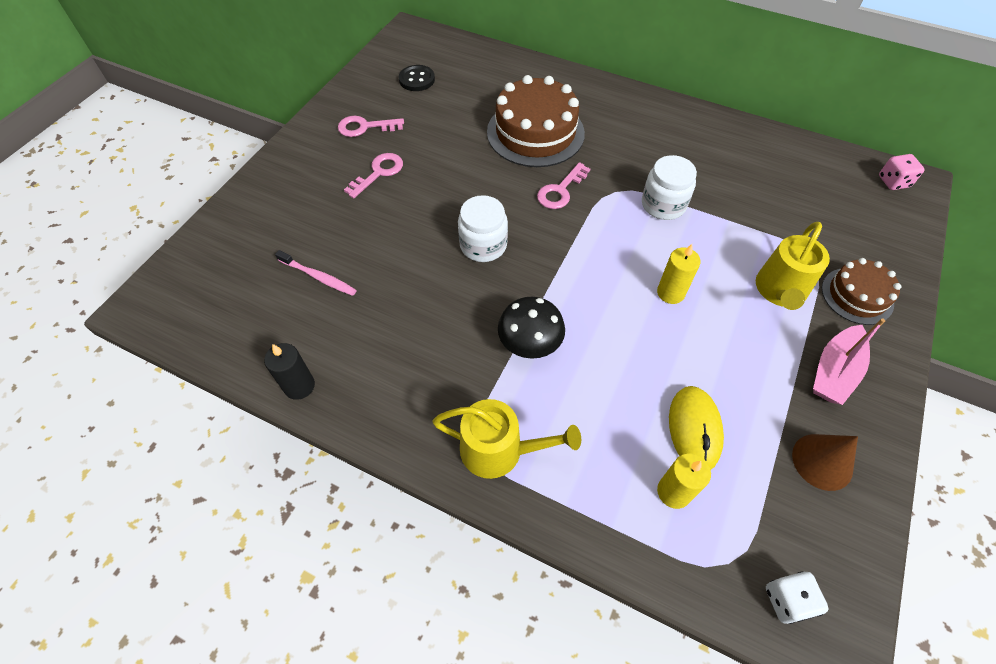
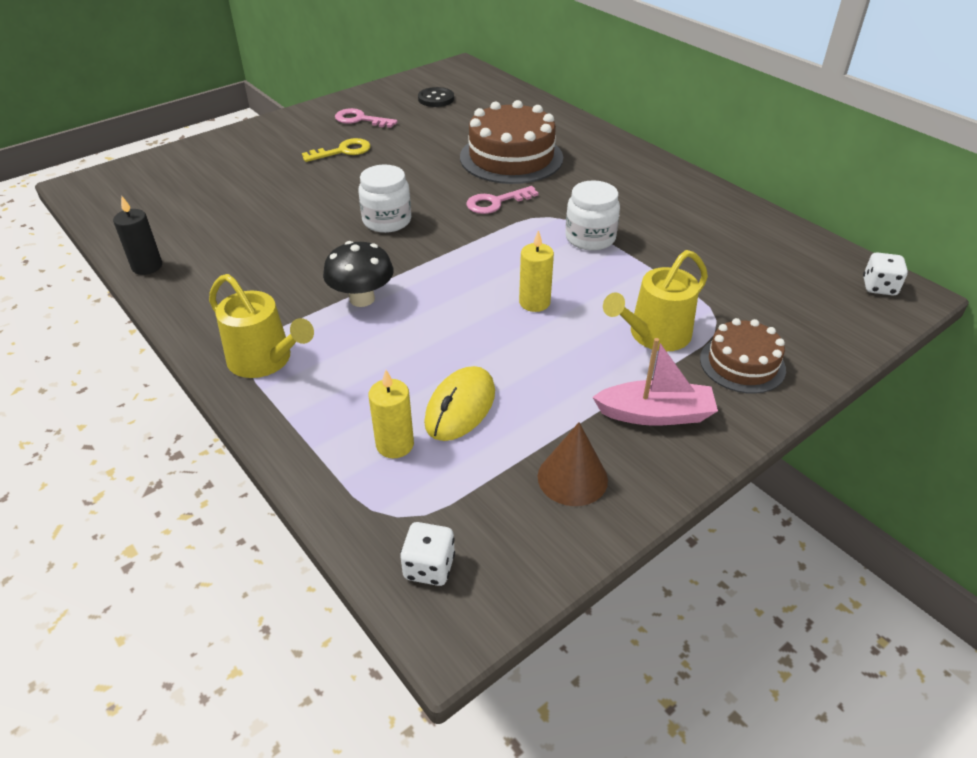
camera: 25 degrees right, 15 degrees down
(318, 277) = (229, 204): pink toothbrush -> none
(378, 173) = (343, 151): pink key -> yellow key
(834, 371) = (655, 414): pink boat -> pink boat turned 150 degrees counterclockwise
(893, 182) = (879, 287): pink dice -> white dice

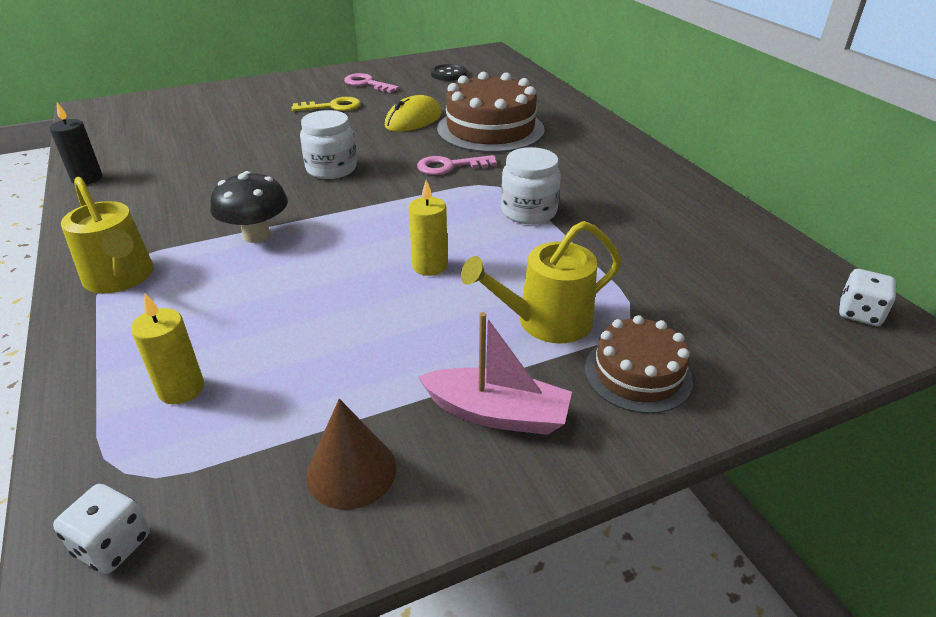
camera: 15 degrees right, 5 degrees down
(460, 407) = (278, 362): yellow mouse -> yellow mouse (413, 120)

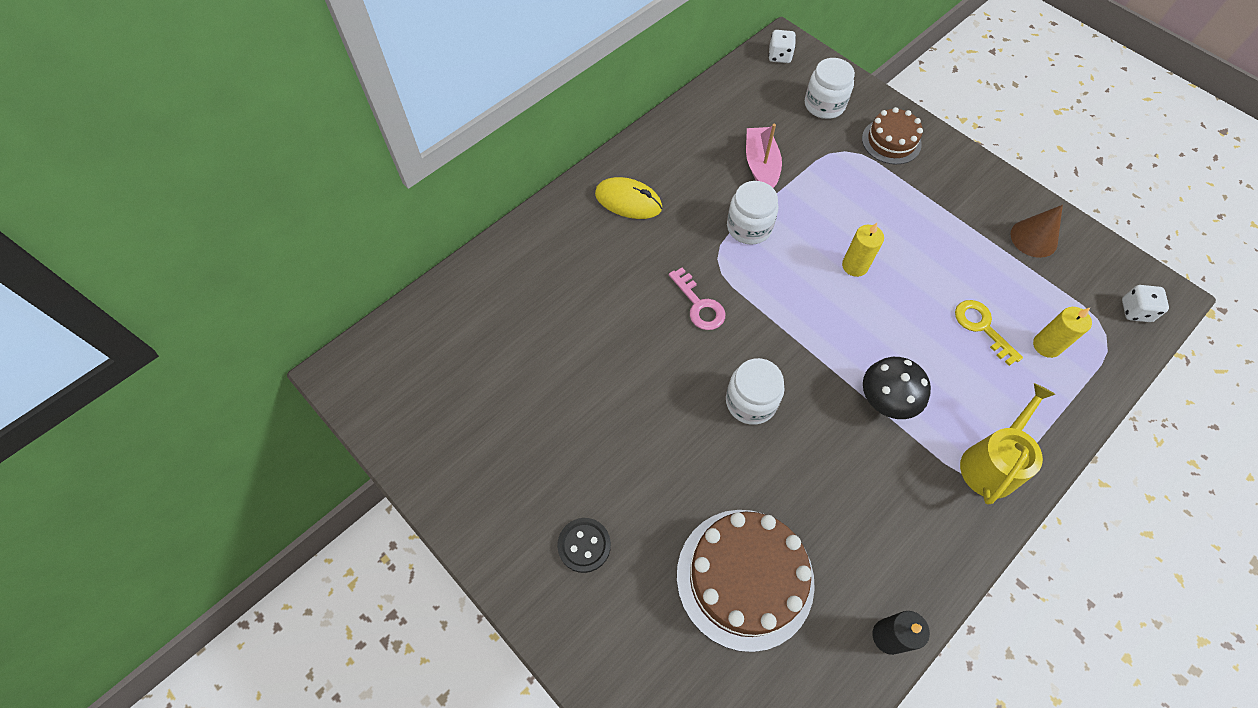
camera: 110 degrees left, 25 degrees up
(333, 107) = (601, 480): yellow key -> yellow key (982, 327)
(367, 84) = (512, 476): pink key -> none
(413, 120) = (607, 375): yellow mouse -> yellow mouse (628, 201)
(448, 74) = (449, 392): black button -> black button (584, 545)
(490, 129) = (603, 297): brown cake -> brown cake (745, 578)
(497, 413) = (959, 192): pink boat -> pink boat (761, 166)
(546, 322) = (873, 188): yellow watering can -> none
(736, 327) = (824, 105): none -> white jar

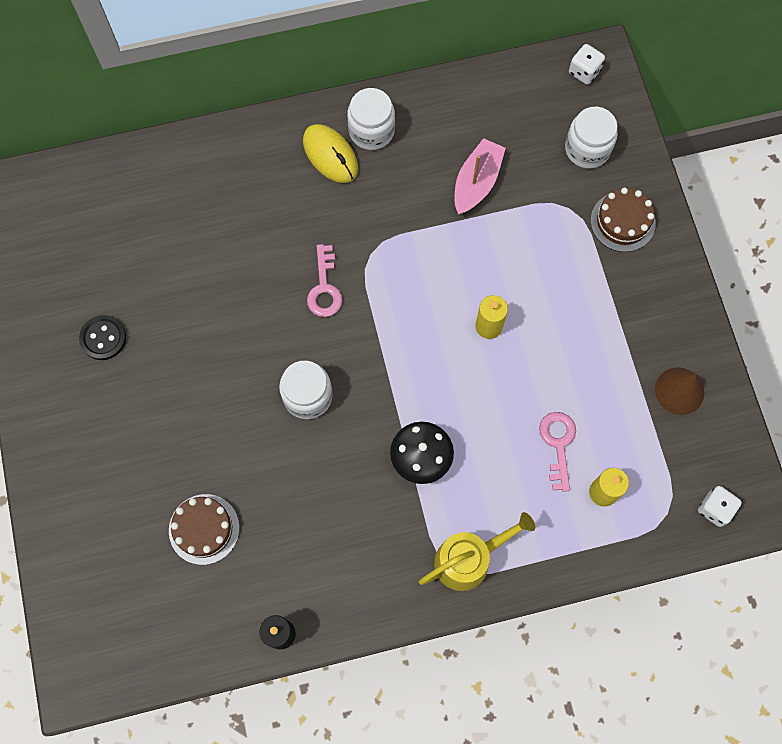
camera: 30 degrees right, 10 degrees up
(584, 545) = (101, 435): black button -> black button (103, 338)
(745, 578) = (204, 529): brown cake -> brown cake, size x0.58
(749, 227) = (420, 238): white jar -> white jar (371, 131)
(982, 327) = (558, 444): yellow key -> pink key

